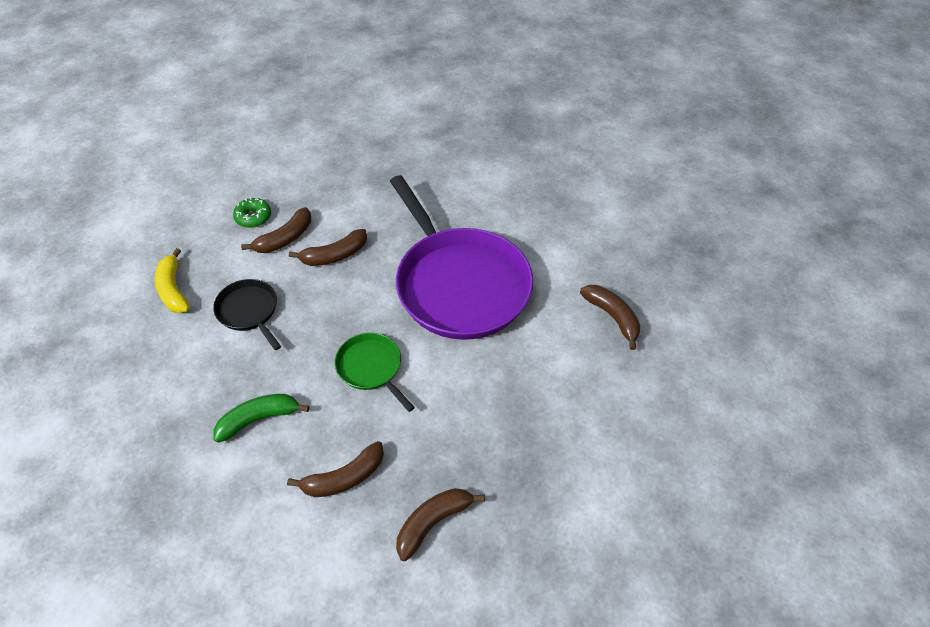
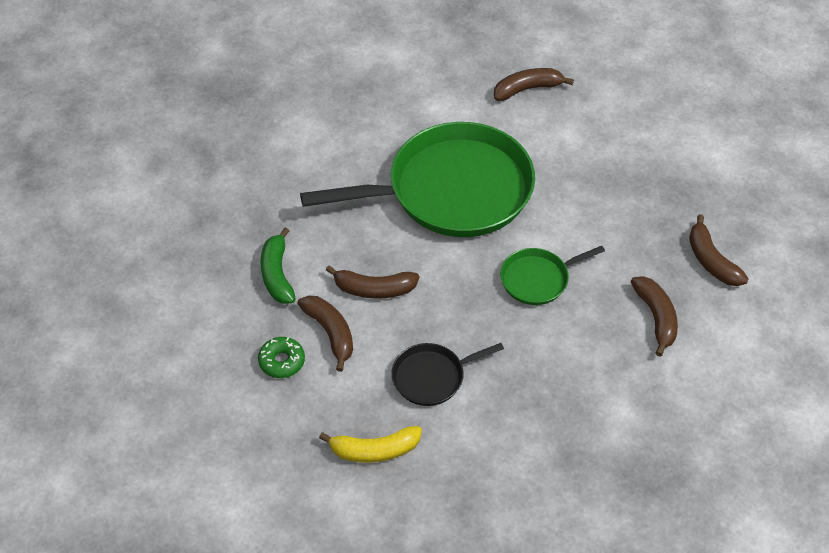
camera: 75 degrees left, 0 degrees up
(259, 419) = (576, 379): green banana -> green banana (277, 274)
(334, 255) = (374, 289): brown banana -> brown banana turned 105 degrees clockwise
(460, 285) = (452, 190): purple pan -> green pan

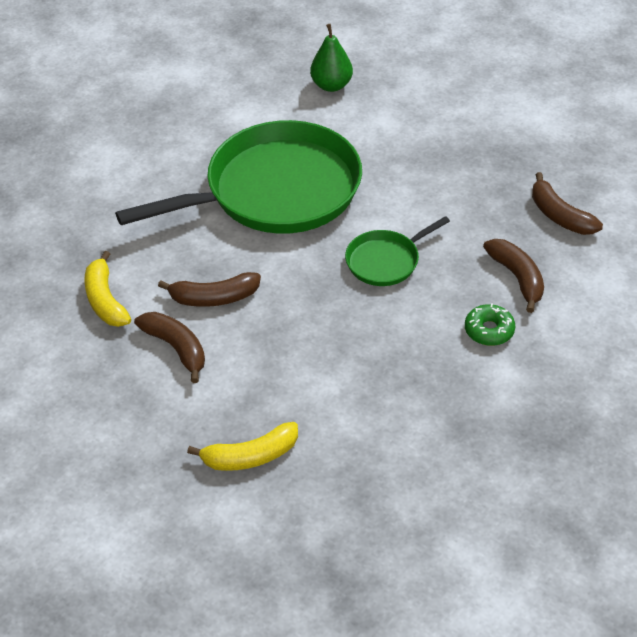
camera: 10 degrees left, 5 degrees down
(277, 274) = (105, 300): green banana -> yellow banana
(282, 361) = (129, 385): green donut -> green donut (489, 330)
(432, 377) = (296, 373): black pan -> none
(527, 89) = (331, 85): brown banana -> green pear

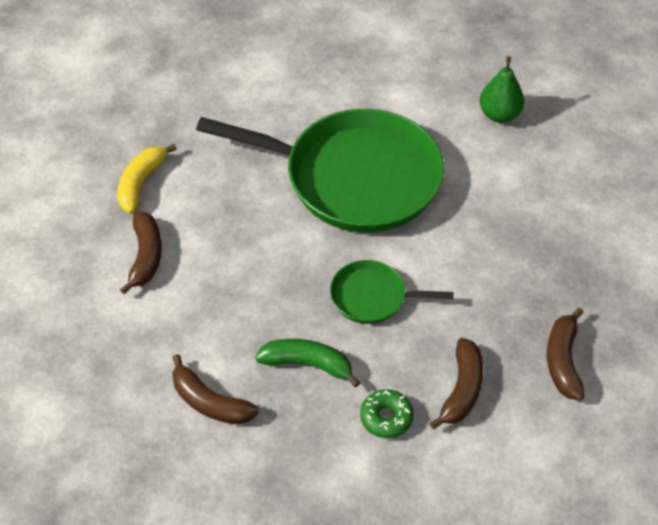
camera: 40 degrees right, 5 degrees up
(214, 298) = (214, 235): brown banana -> brown banana (210, 402)
(250, 456) = (101, 381): yellow banana -> none
(393, 335) = (307, 364): none -> green banana

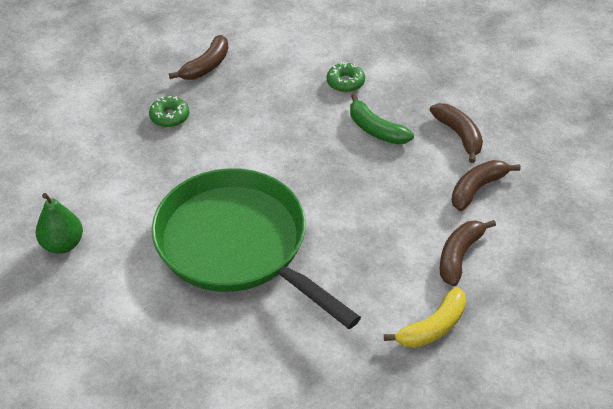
camera: 150 degrees left, 5 degrees down
(372, 297) = (298, 151): green pan -> none
(462, 389) = (284, 77): brown banana -> brown banana (477, 189)
(536, 275) = (170, 117): none -> green donut

